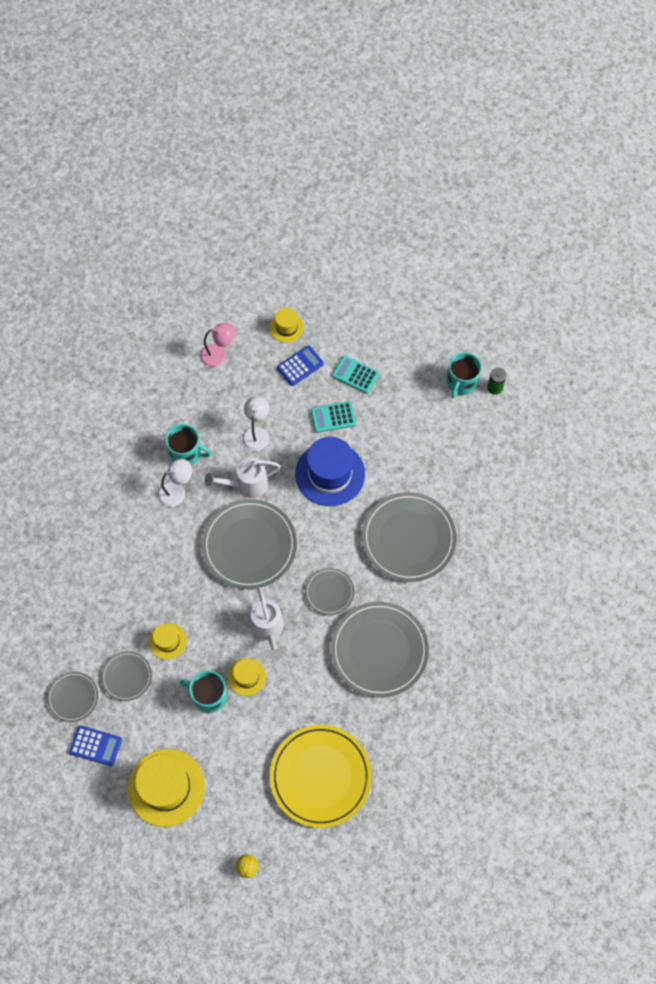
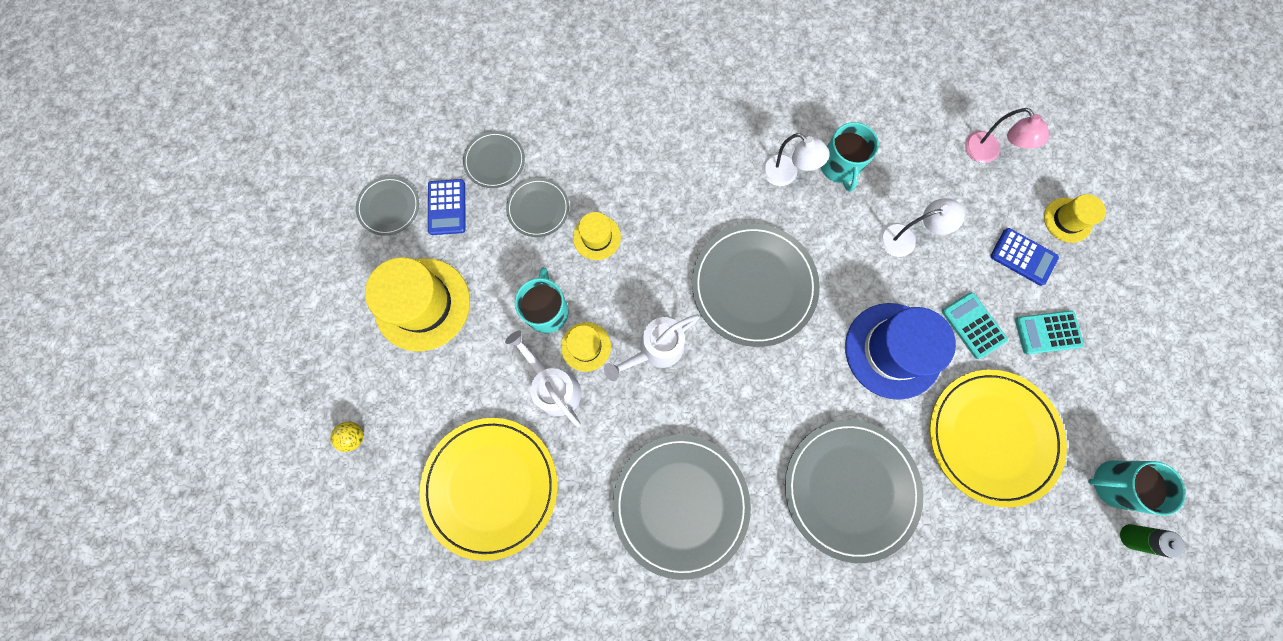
camera: 70 degrees right, 10 degrees up
(246, 484) = (831, 252): white watering can -> white watering can (553, 386)
(329, 592) = (733, 409): grey plate -> grey plate (389, 207)
(355, 375) = (1047, 332): turquoise calculator -> turquoise calculator turned 105 degrees counterclockwise
(407, 438) = (992, 436): none -> yellow plate

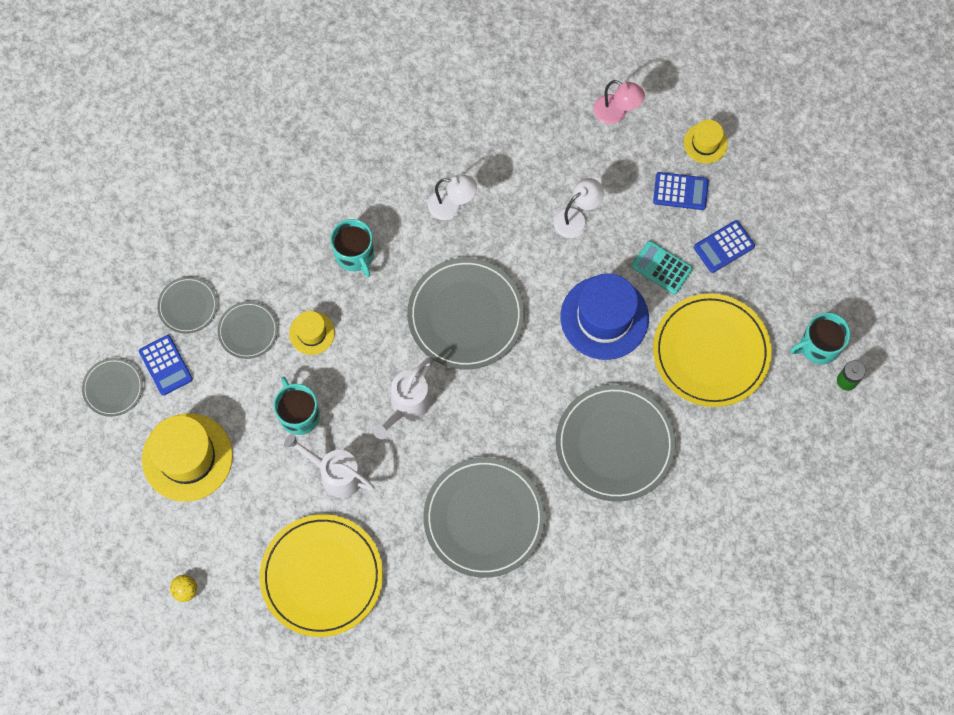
camera: 25 degrees left, 5 degrees down
(586, 346) = (346, 429): yellow hat -> none
(839, 166) = (495, 179): turquoise mug -> turquoise mug (355, 254)
(1047, 332) = (724, 247): turquoise calculator -> blue calculator

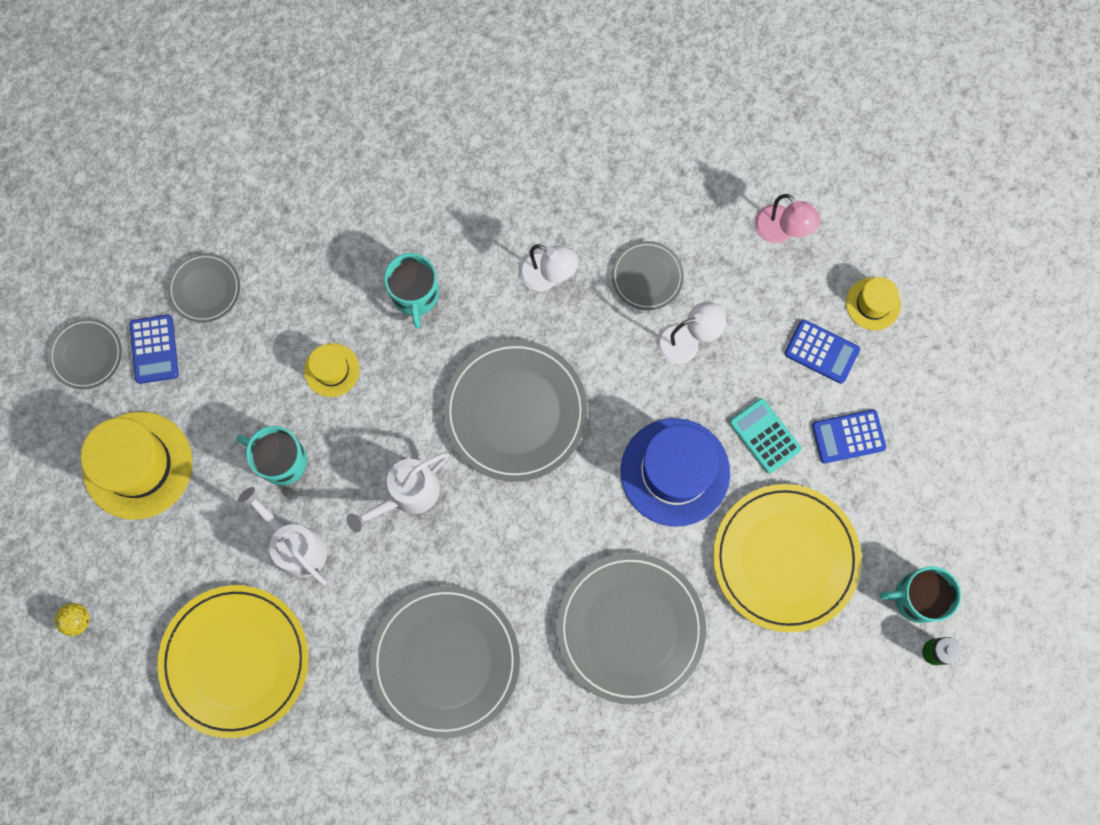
camera: 20 degrees right, 5 degrees up
(248, 331) = (261, 342): grey plate -> grey plate (647, 276)
(299, 414) = (281, 460): turquoise mug -> turquoise mug turned 60 degrees counterclockwise

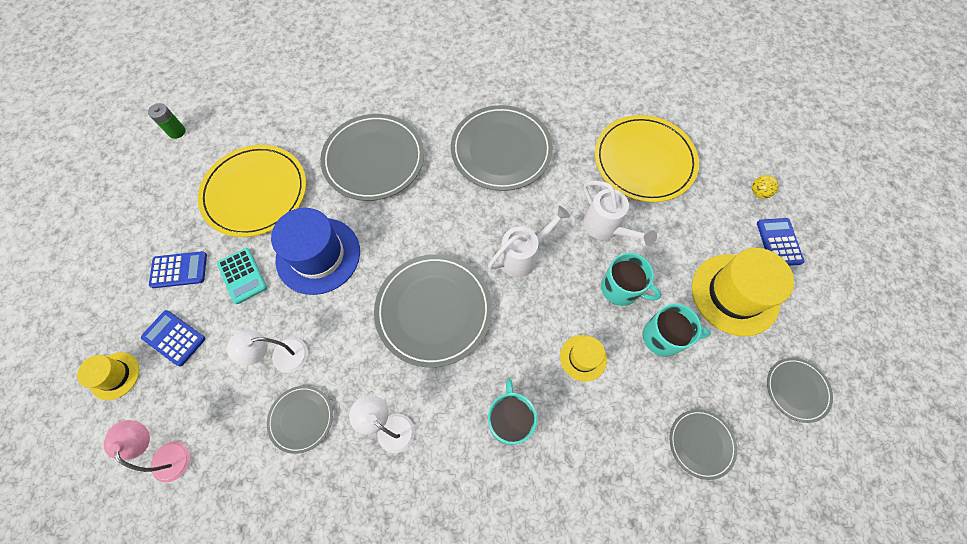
camera: 175 degrees left, 10 degrees down
(154, 349) = (738, 389): blue calculator -> blue calculator (779, 242)
(916, 597) = (175, 162): turquoise mug -> turquoise mug (663, 337)

